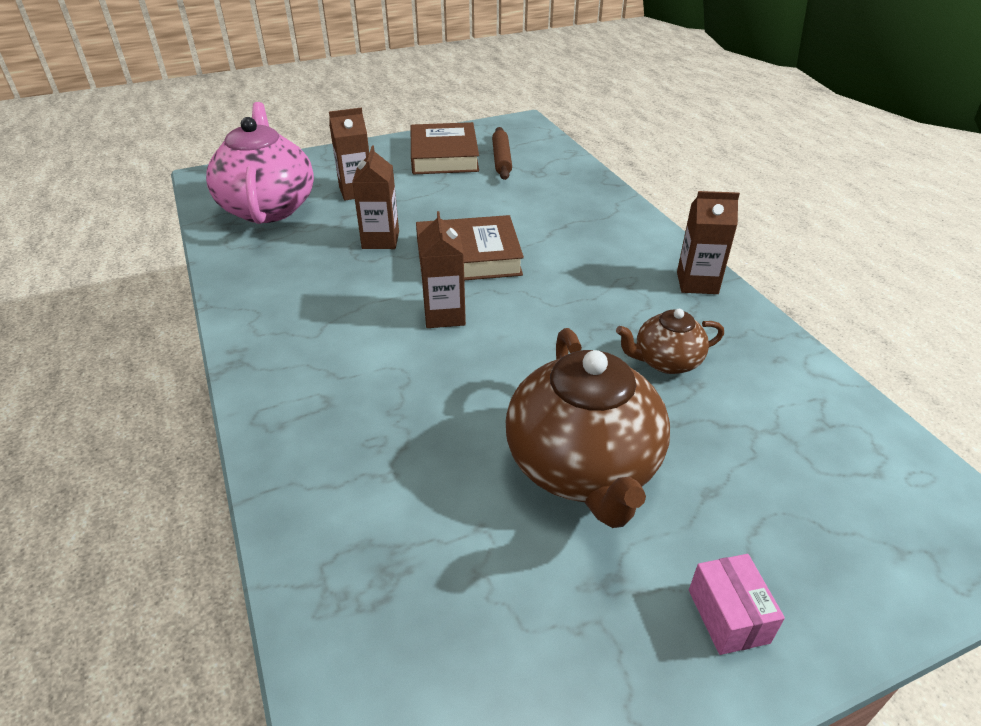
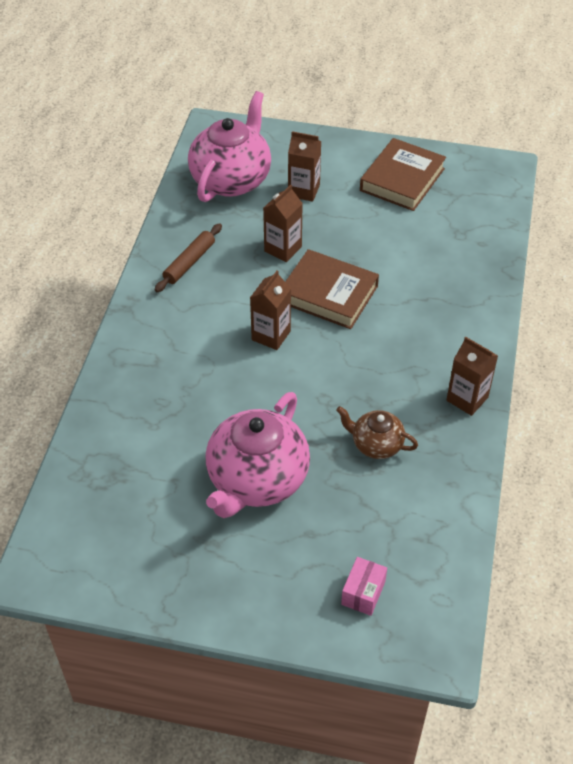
camera: 35 degrees right, 10 degrees up
(501, 159) = (444, 205): brown rolling pin -> brown rolling pin (189, 262)
(583, 467) = (257, 480): brown teapot -> pink teapot
(728, 616) = (250, 593): pink box -> pink box (363, 593)

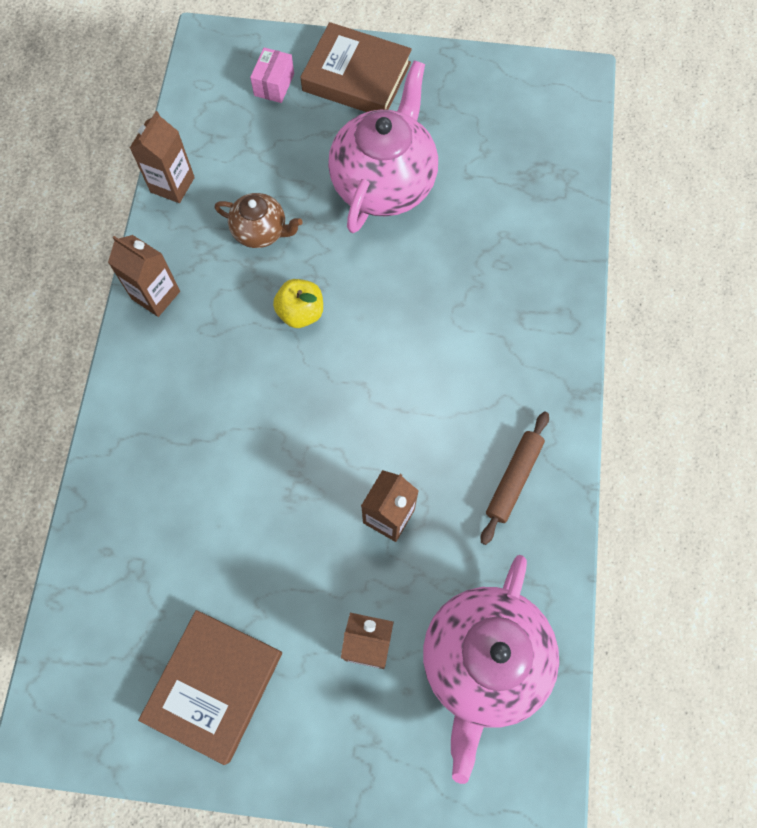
camera: 175 degrees right, 20 degrees up
(271, 335) = (389, 366): brown carton -> brown carton (172, 185)
(328, 294) = (321, 438): brown book -> brown book (356, 77)
(341, 377) = (301, 312): none -> yellow apple

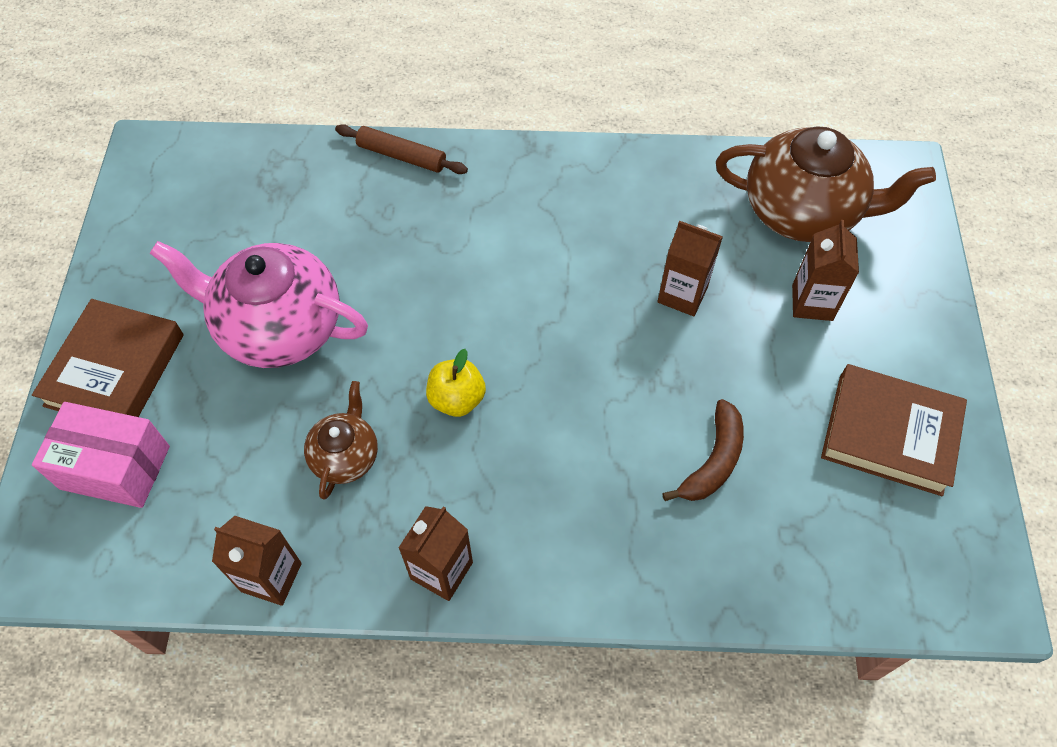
camera: 95 degrees left, 10 degrees down
(213, 514) = (713, 460): none -> brown banana
(274, 84) = (115, 467): pink box -> pink box, size x1.71
(483, 661) = (802, 212): pink teapot -> brown teapot
(513, 479) = (626, 194): brown rolling pin -> brown rolling pin (401, 156)

